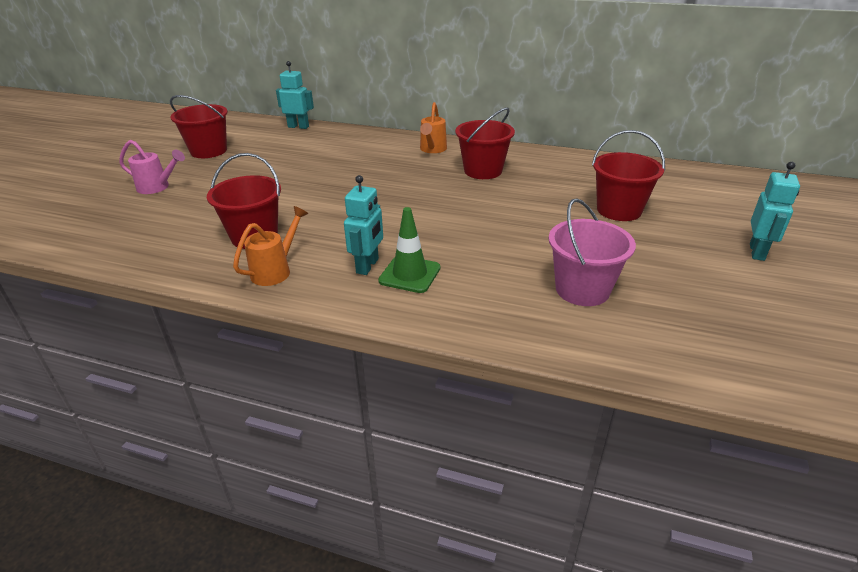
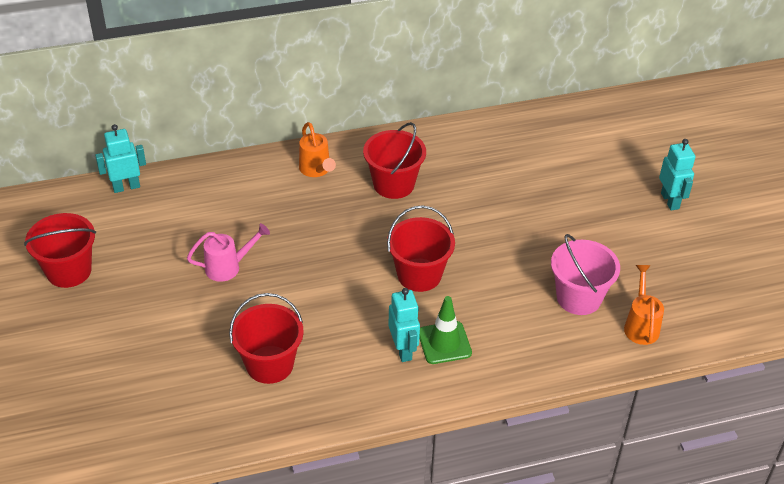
camera: 35 degrees left, 10 degrees up
(157, 187) = (86, 349): pink watering can -> pink watering can (228, 267)
(275, 270) = (333, 391): orange watering can -> orange watering can (641, 325)
(619, 210) = (546, 192): red bucket -> red bucket (419, 275)

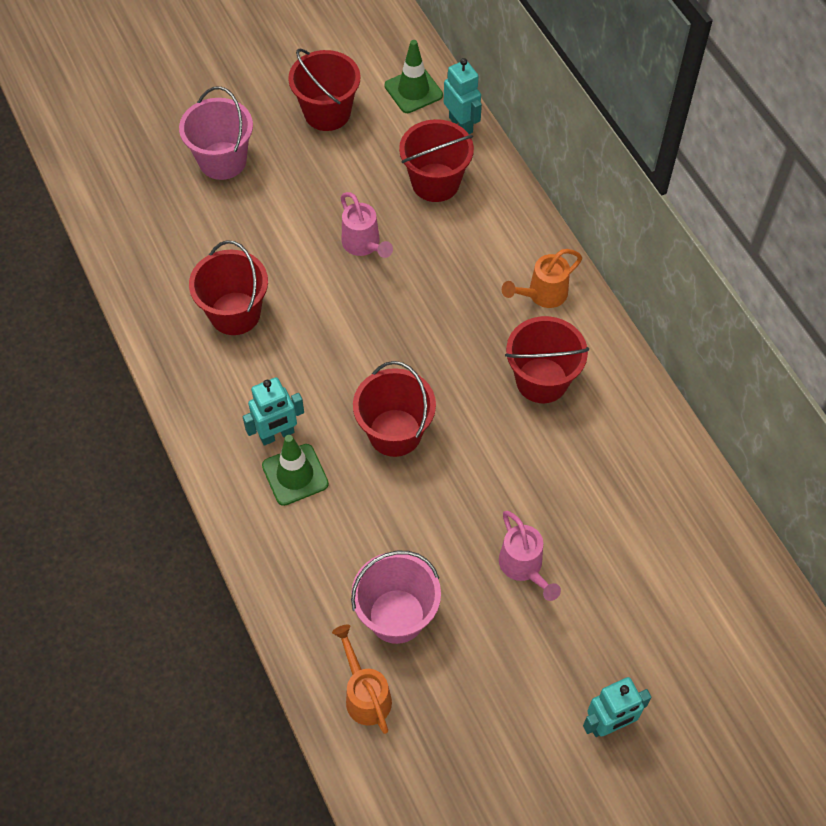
camera: 80 degrees right, 15 degrees up
(73, 210) = (413, 90): none -> green traffic cone
(89, 354) = (222, 161): none -> pink bucket
(181, 212) = (435, 182): none -> red bucket
(548, 221) = (524, 567): none -> pink watering can
(641, 325) = (365, 695): orange watering can -> orange watering can turned 105 degrees counterclockwise

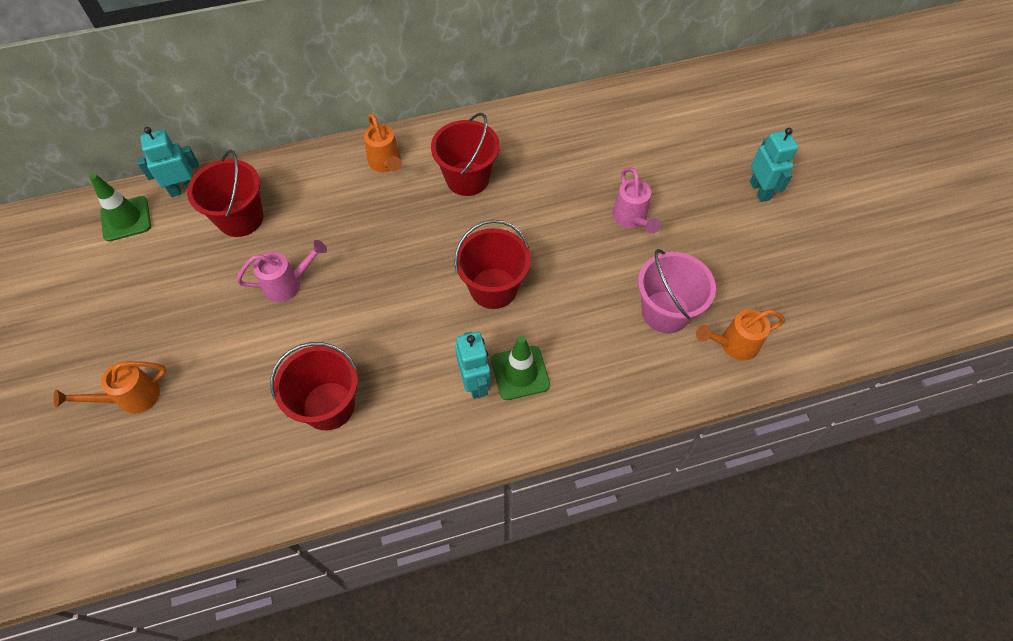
camera: 80 degrees left, 0 degrees up
(222, 161) = (131, 398): pink bucket -> orange watering can
(327, 113) = (116, 293): red bucket -> none
(524, 567) = (631, 219): pink watering can -> pink watering can turned 90 degrees clockwise

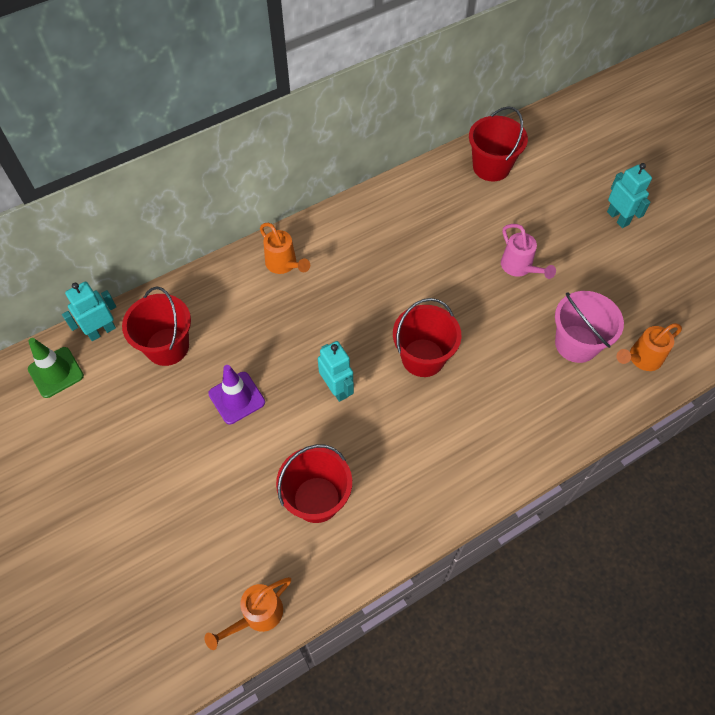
camera: 15 degrees left, 0 degrees up
(131, 398) = (131, 539): orange watering can -> orange watering can (257, 615)
(288, 284) = (236, 398): pink watering can -> purple traffic cone
(467, 178) = (363, 262): red bucket -> red bucket (491, 167)
(475, 383) = (438, 446): turquoise robot -> turquoise robot (337, 388)
(520, 373) = (473, 427): green traffic cone -> none

